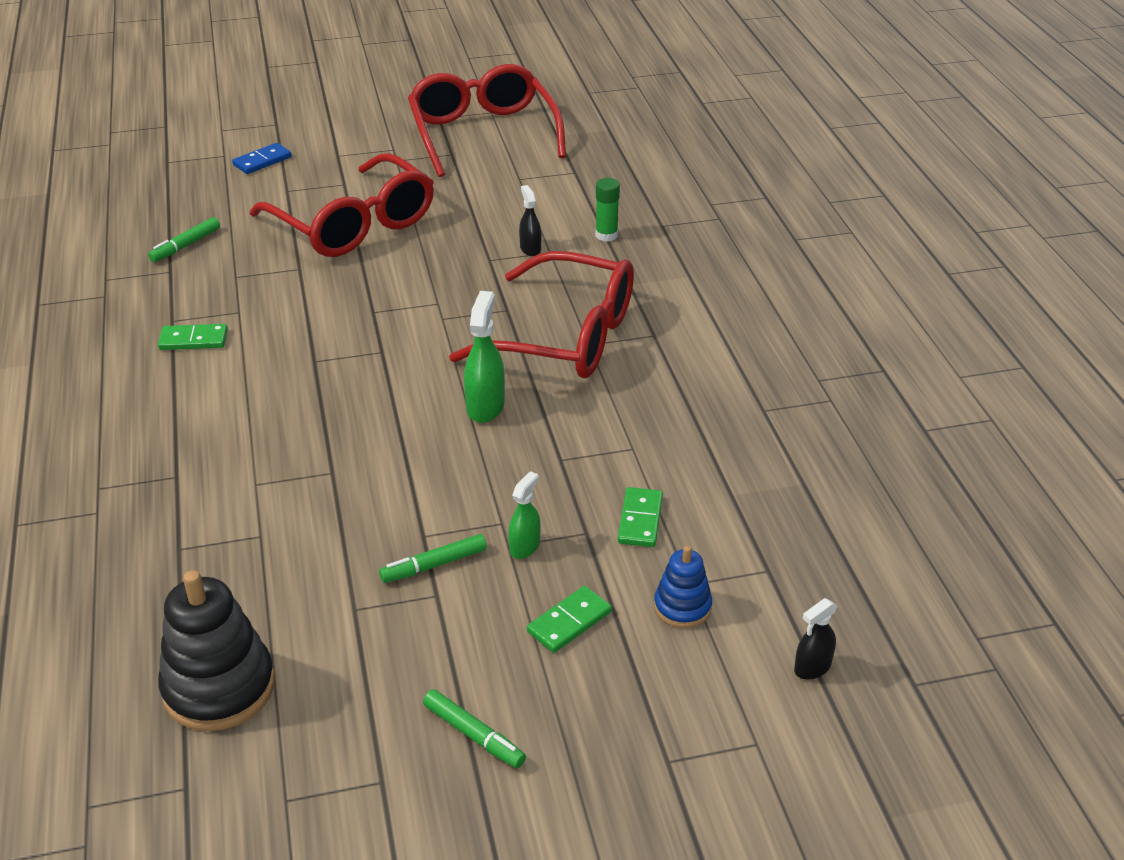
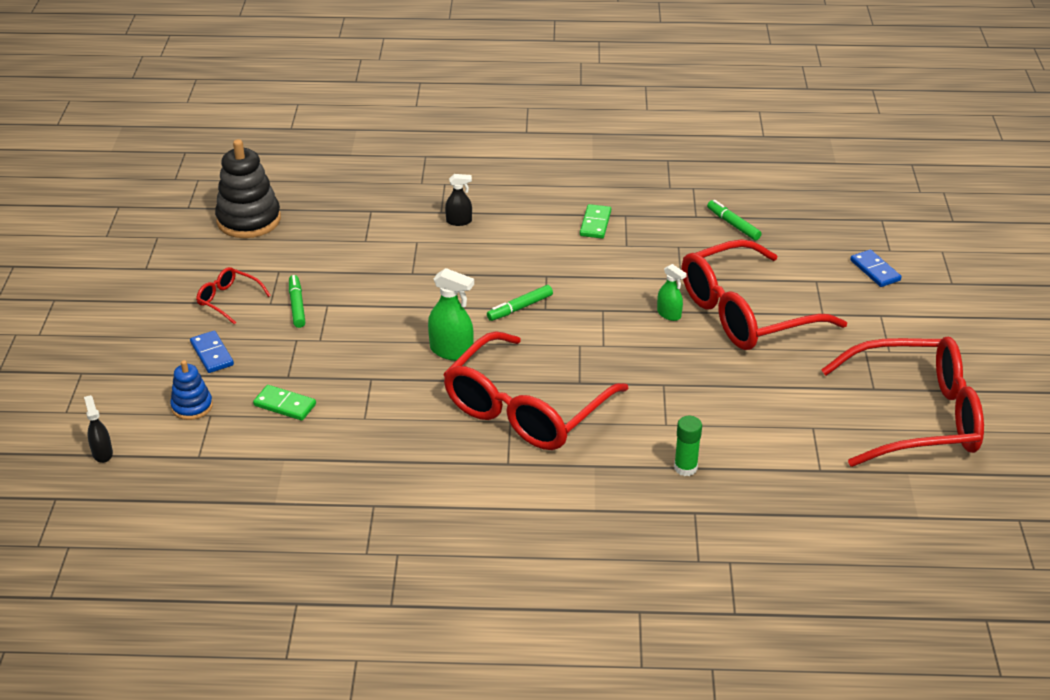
camera: 105 degrees right, 0 degrees up
(441, 643) = (229, 300): none -> red glasses
(474, 735) = (152, 303): green marker -> green marker (520, 308)
(525, 547) = (290, 346): green spray bottle -> green spray bottle (669, 314)
(530, 249) = (674, 412): black spray bottle -> black spray bottle (459, 221)
(569, 622) = (212, 354): green domino -> blue domino

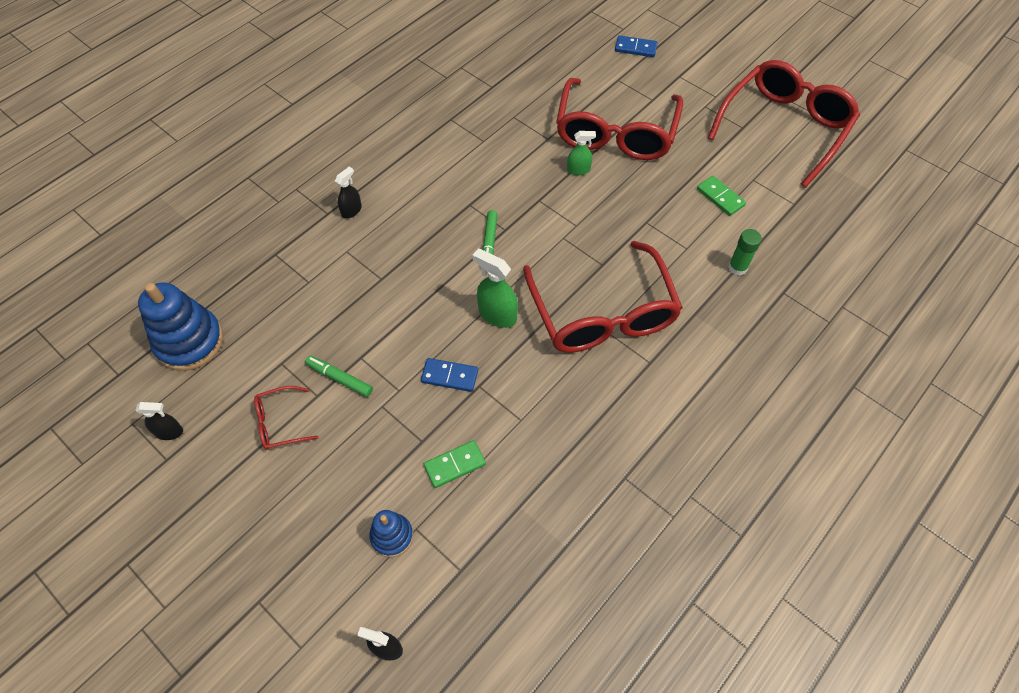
camera: 50 degrees left, 20 degrees up
(168, 256) = (169, 432): none -> black spray bottle
(212, 354) = (338, 479): blue domino -> blue domino (449, 376)
(249, 220) = (189, 341): black stacking toy -> blue stacking toy
(451, 351) = (497, 314): green spray bottle -> green spray bottle turned 120 degrees counterclockwise
(595, 223) = (442, 140): green domino -> green domino (720, 197)
(733, 224) = (521, 76): green marker -> none

